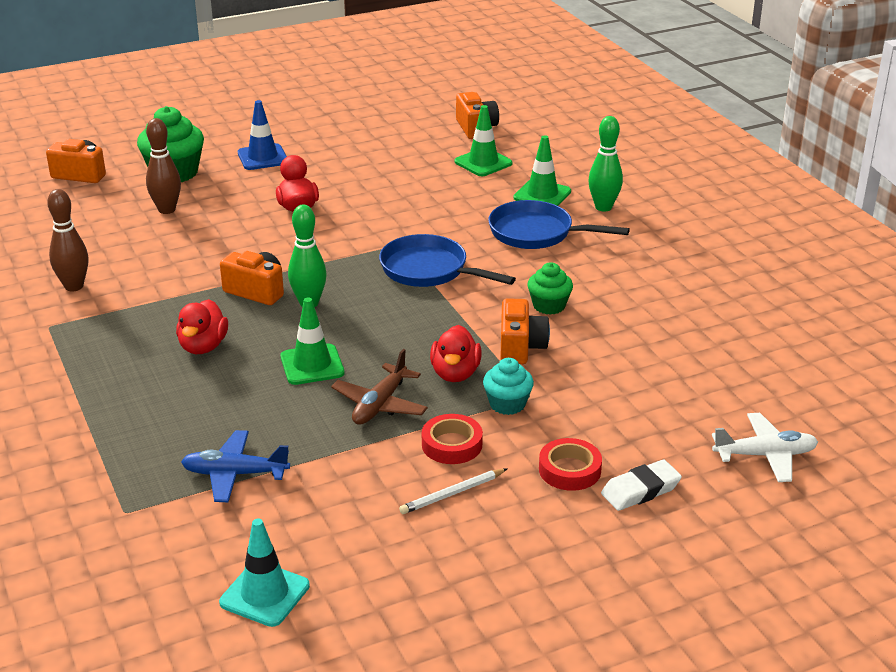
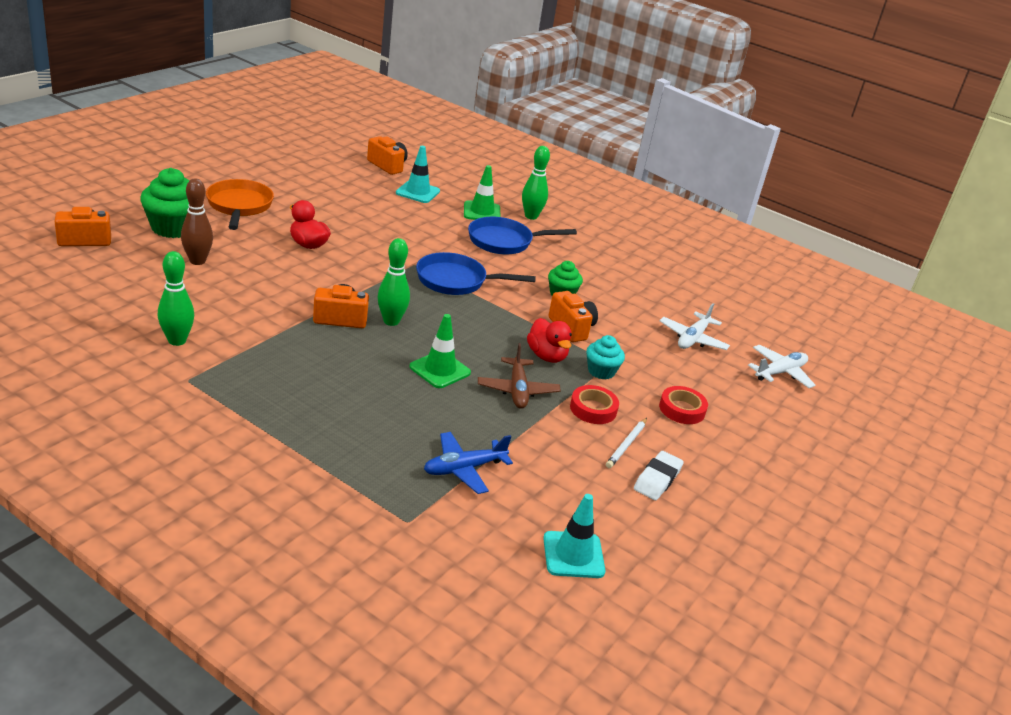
camera: 35 degrees left, 0 degrees up
(74, 286) = (177, 340): brown bowling pin -> green bowling pin
(203, 346) = (340, 372): red duck -> none
(262, 157) = (239, 206): blue traffic cone -> orange pan
(483, 163) = (417, 192): green traffic cone -> turquoise traffic cone
(640, 490) = (734, 413): white eraser -> white eraser (657, 479)
(677, 389) = (693, 339): none -> white plane

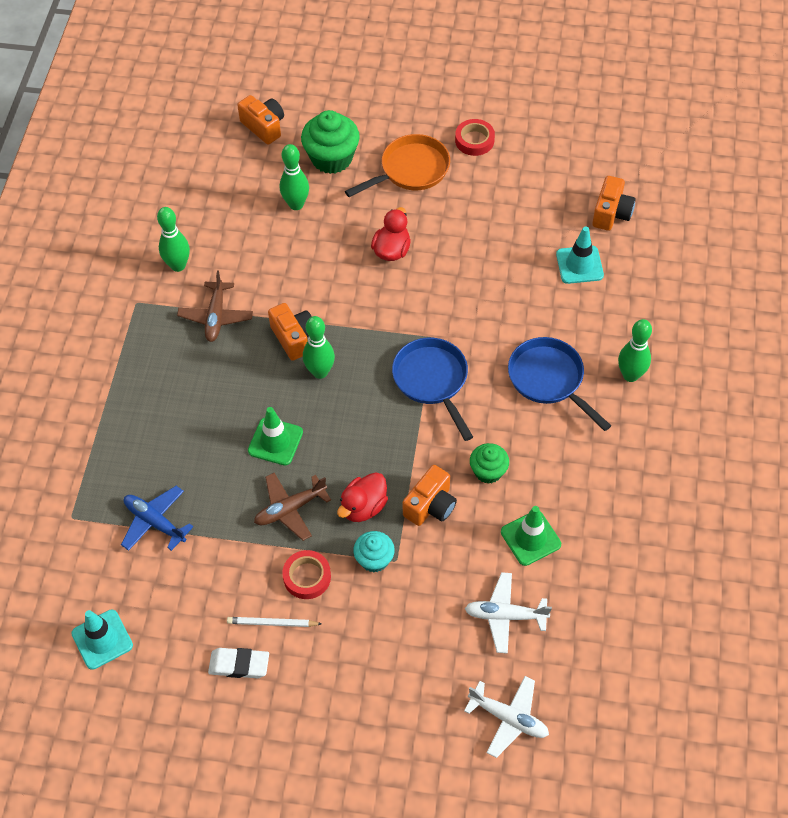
camera: 70 degrees right, 25 degrees up
(197, 261) = (296, 204): brown bowling pin -> green bowling pin
(265, 345) = (216, 316): none -> brown plane
(482, 212) = (593, 333): green traffic cone -> green traffic cone (530, 538)
(682, 409) = (364, 648): red tape -> red tape (474, 140)

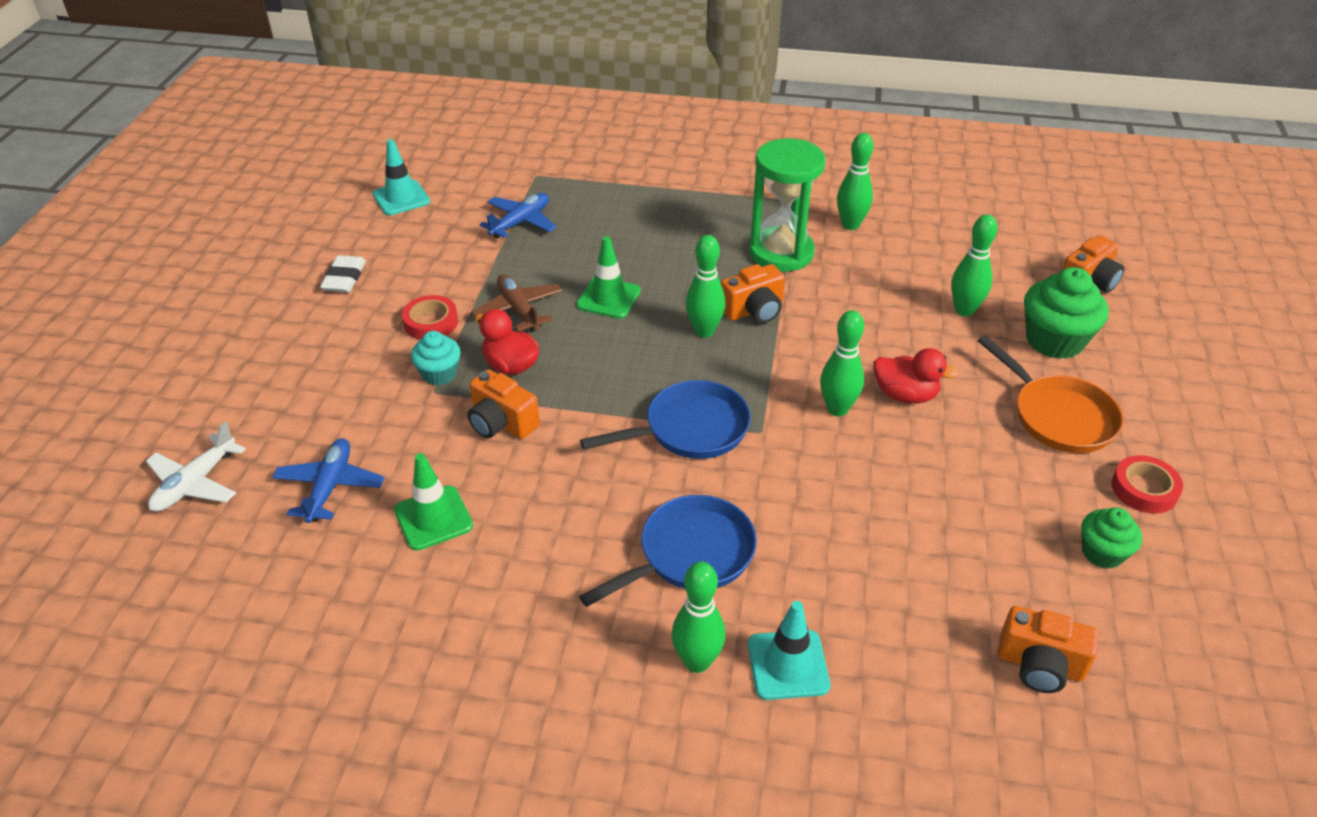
camera: 90 degrees right, 15 degrees down
(216, 316) = (781, 253): brown plane -> green hourglass
(272, 623) = (383, 299): white pencil -> none
(407, 291) = (837, 409): none -> green bowling pin
(488, 471) = (543, 479): green cupcake -> green cupcake (1102, 553)
(505, 615) = (330, 487): white plane -> blue plane
(579, 265) = (916, 609): turquoise traffic cone -> turquoise traffic cone (788, 665)

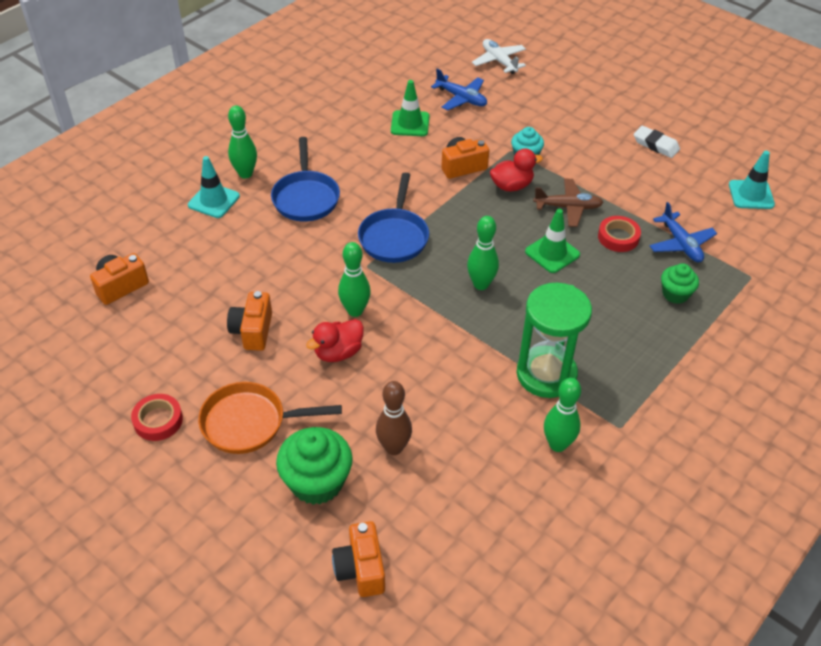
camera: 120 degrees right, 5 degrees up
(431, 322) = (580, 167): red tape -> red tape (618, 237)
(754, 310) = (485, 321): orange camera -> orange camera (252, 331)
(964, 310) = (394, 448): green bowling pin -> brown bowling pin
(1102, 553) = (144, 362): green cupcake -> green cupcake (675, 294)

